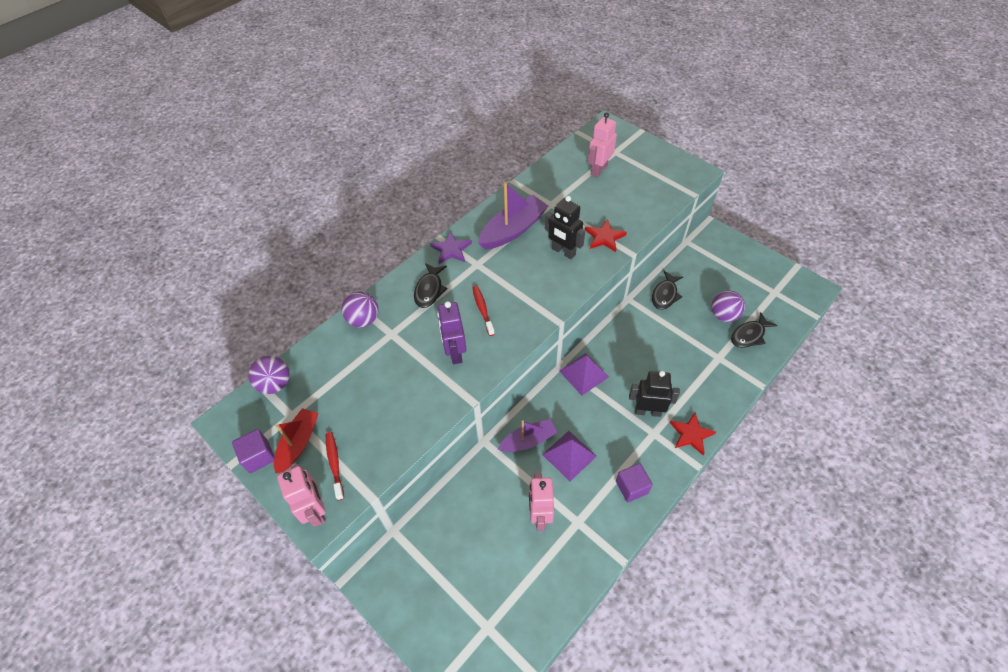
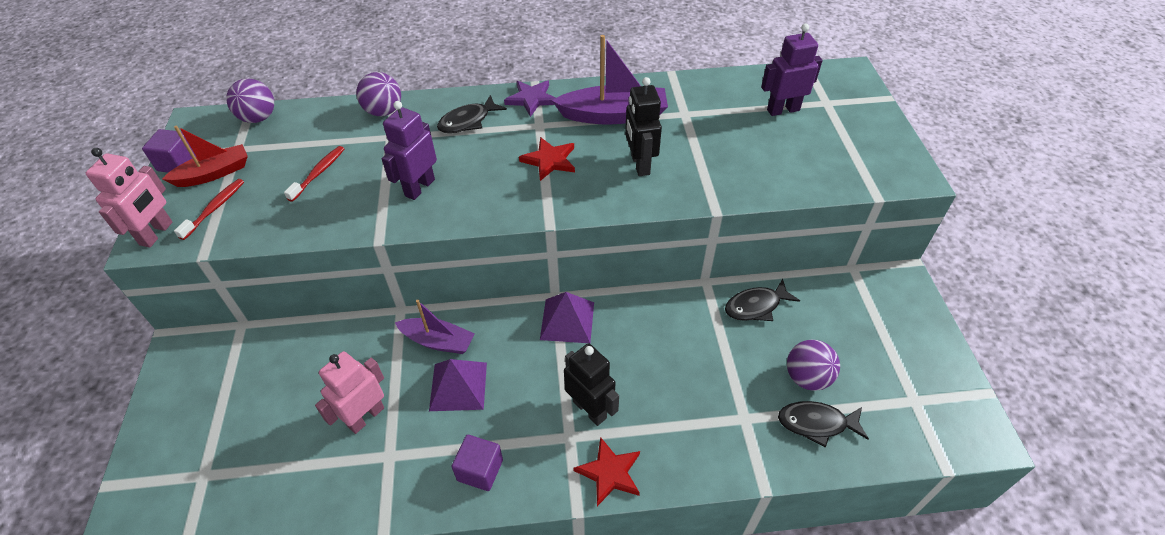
camera: 40 degrees right, 5 degrees down
(482, 309) = (492, 167): red toothbrush -> red toothbrush (318, 173)
(598, 170) = (783, 110): pink robot -> purple robot
(604, 237) = (704, 177): red star -> red star (549, 160)

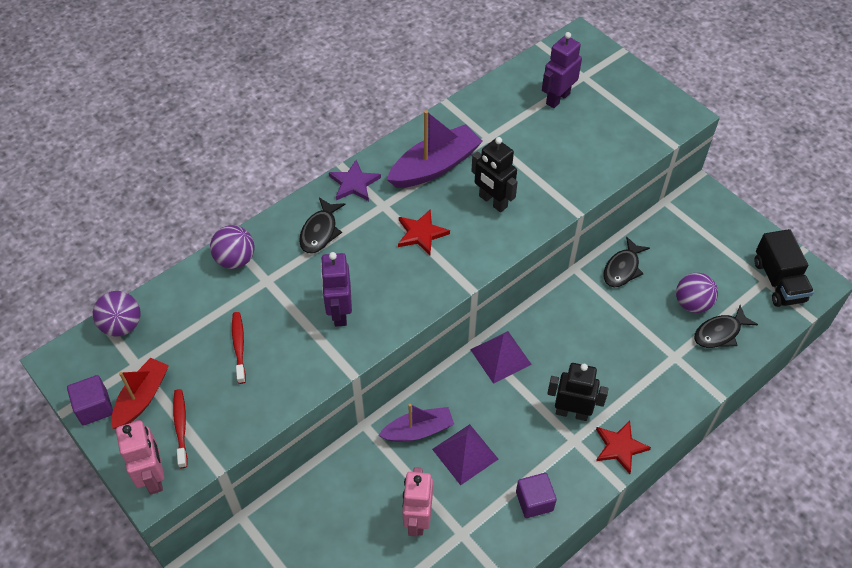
camera: 35 degrees left, 5 degrees up
(931, 409) = (778, 281): none -> black truck

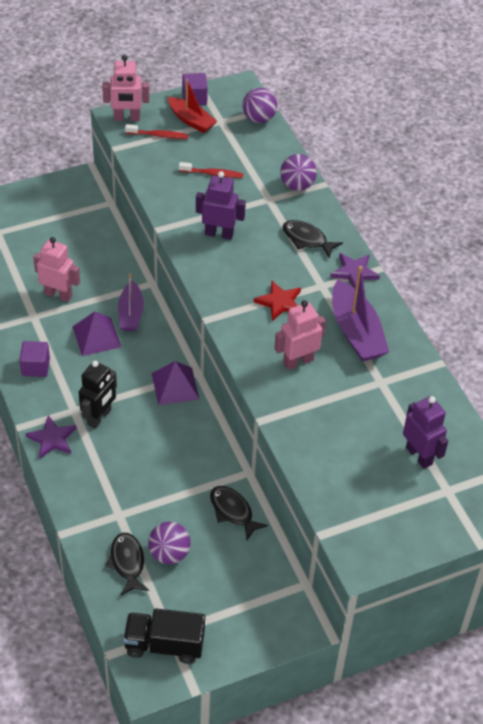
camera: 105 degrees right, 5 degrees down
(492, 201) = (298, 361): black robot -> pink robot
(620, 447) = (52, 439): red star -> purple star

